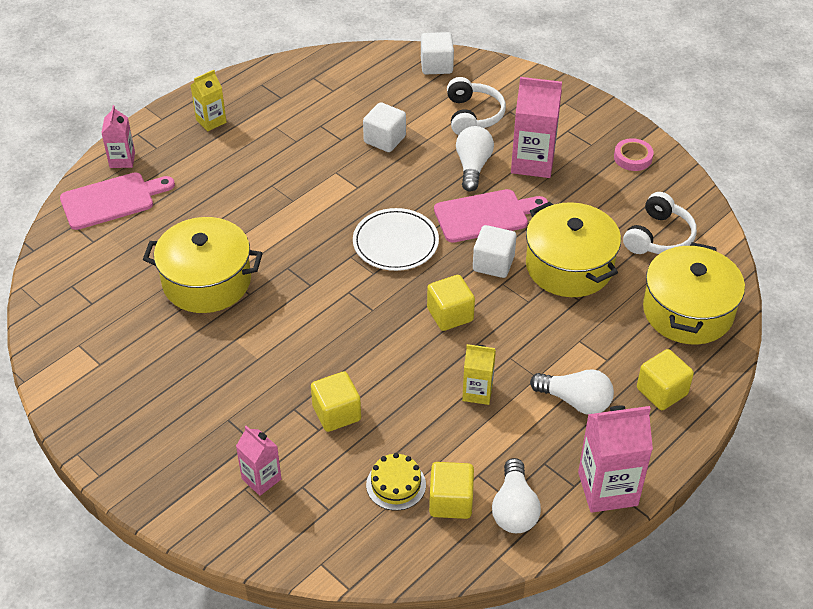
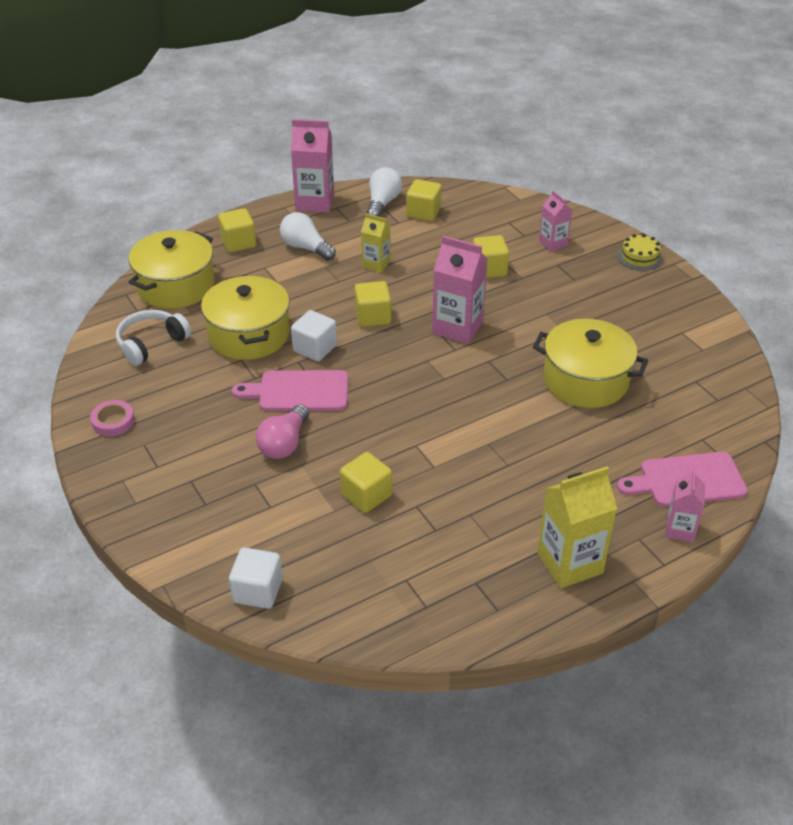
camera: 165 degrees left, 5 degrees down
(211, 121) = (570, 563): yellow carton -> yellow carton, size x1.71
(384, 139) = (366, 495): white cube -> yellow cube
(395, 242) = (397, 382): white plate -> none
(396, 484) = (458, 226): yellow cake -> yellow cake (639, 257)
(473, 115) = (251, 506): white headphones -> none
(473, 167) = (284, 443): white light bulb -> pink light bulb
(532, 162) = (219, 436): pink carton -> pink carton (457, 328)

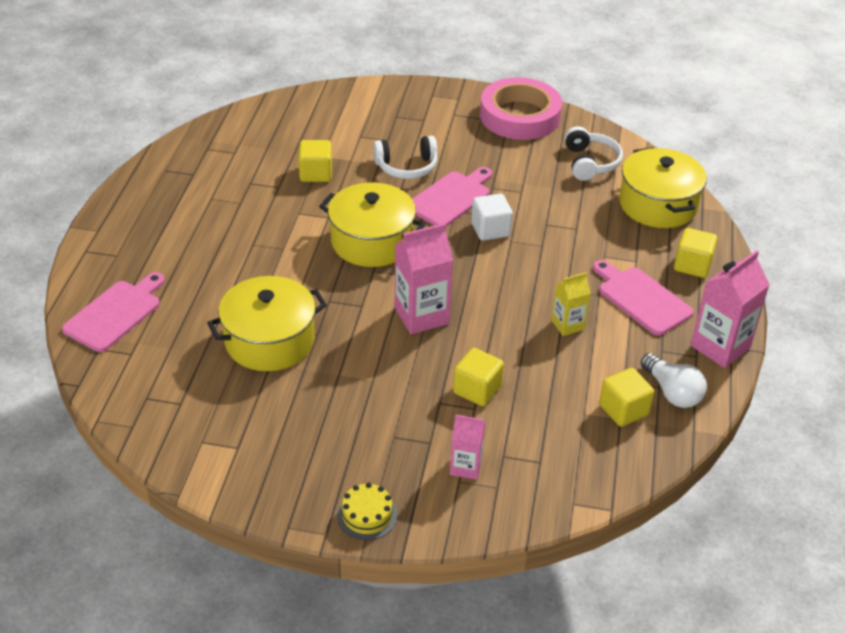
camera: 130 degrees right, 0 degrees up
(113, 421) = (520, 116): pink tape -> pink tape, size x2.38
(249, 334) = (547, 208): yellow pot -> yellow pot (372, 241)
(258, 591) = (304, 104): white cube -> none
(284, 443) = (407, 167): pink light bulb -> white headphones
(306, 248) = (641, 298): white light bulb -> pink cutting board
(373, 317) = (493, 279): yellow cube -> none
(570, 563) = (147, 215): yellow carton -> none
(680, 529) = (92, 277): pink carton -> none

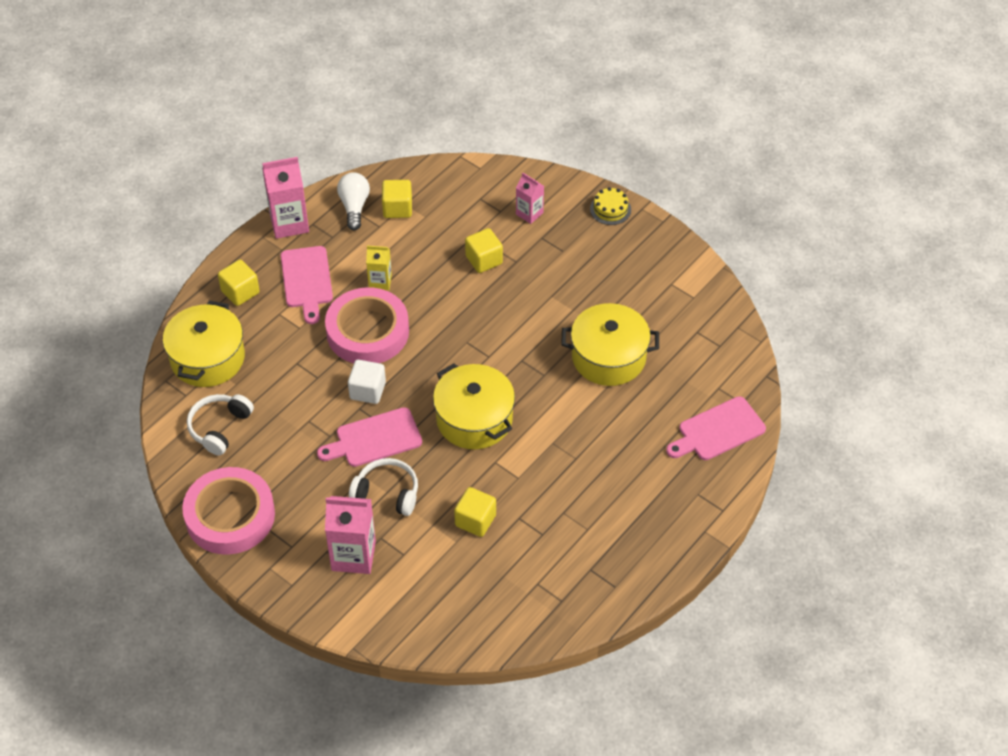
camera: 150 degrees left, 10 degrees up
(421, 315) = (481, 333): pink carton -> pink carton (353, 555)
(536, 276) = (367, 331): none -> pink tape

